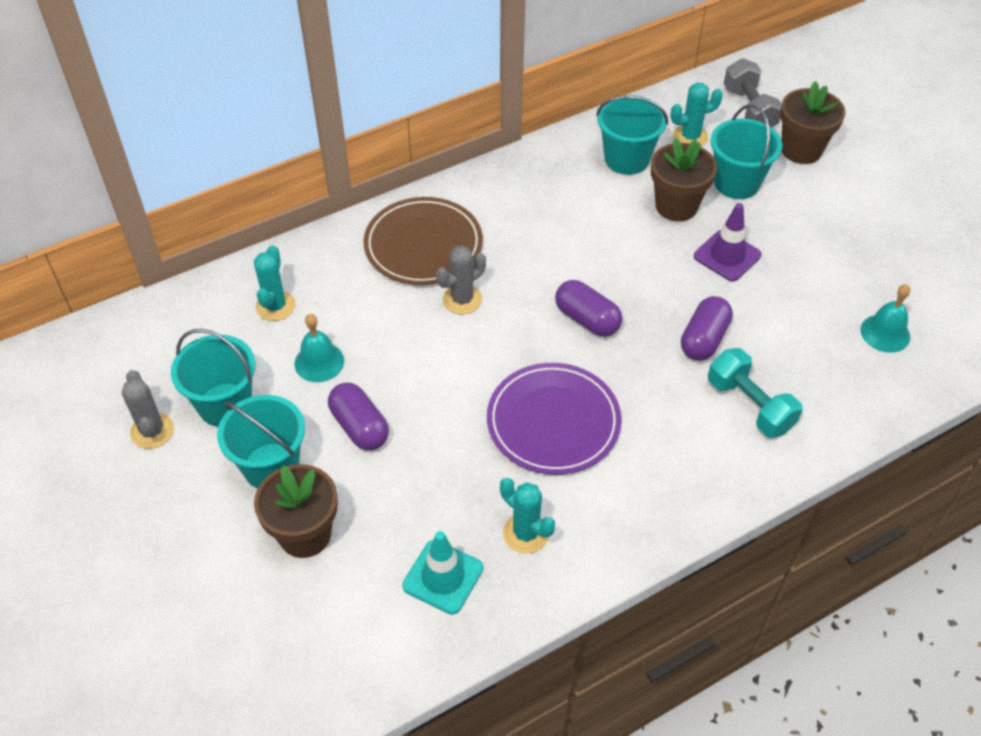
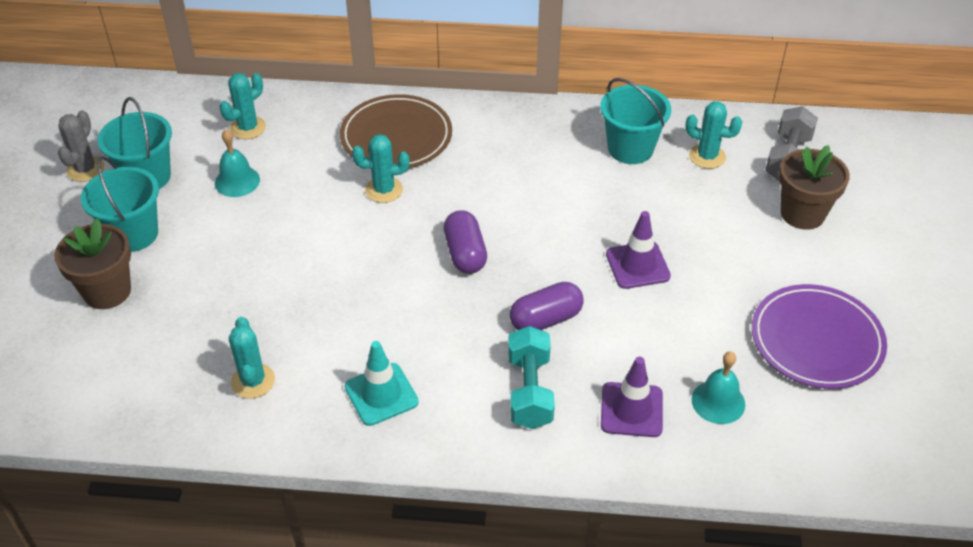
camera: 35 degrees right, 5 degrees down
(359, 427) = (218, 240): purple capsule -> none
(443, 577) = (165, 375): turquoise traffic cone -> turquoise traffic cone (381, 394)
(462, 299) = (384, 190): grey cactus -> turquoise cactus
(553, 422) = (358, 314): purple plate -> purple plate (816, 340)
(676, 206) = (634, 205): brown flower pot -> none
(736, 183) = (710, 212): turquoise bucket -> none
(834, 376) = (631, 410): none -> purple traffic cone

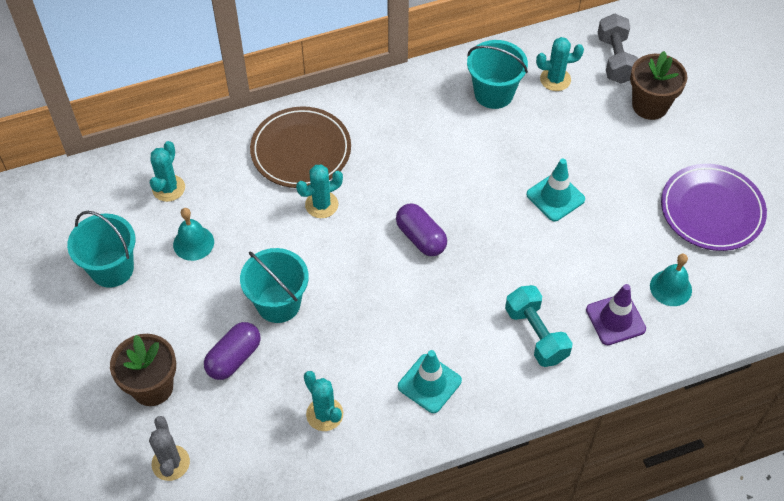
camera: 25 degrees left, 10 degrees up
(85, 169) = (51, 282): grey cactus -> grey cactus (170, 463)
(133, 234) = (137, 327): turquoise bucket -> turquoise bucket (278, 303)
(546, 319) = (514, 270): purple capsule -> purple capsule (234, 358)
(637, 265) = (555, 197): purple traffic cone -> turquoise traffic cone

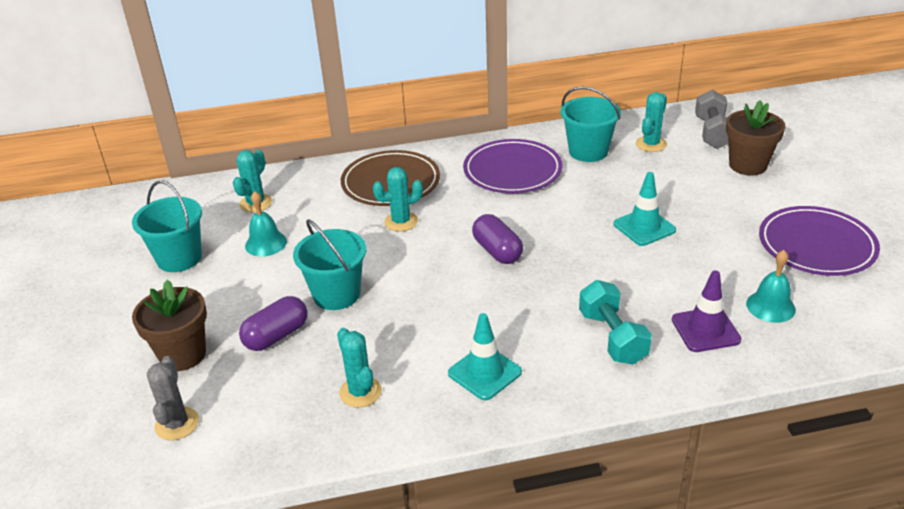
camera: 10 degrees right, 20 degrees down
(421, 126) = (512, 171): none -> purple plate
(555, 79) = (651, 144): turquoise cactus -> turquoise cactus turned 60 degrees counterclockwise

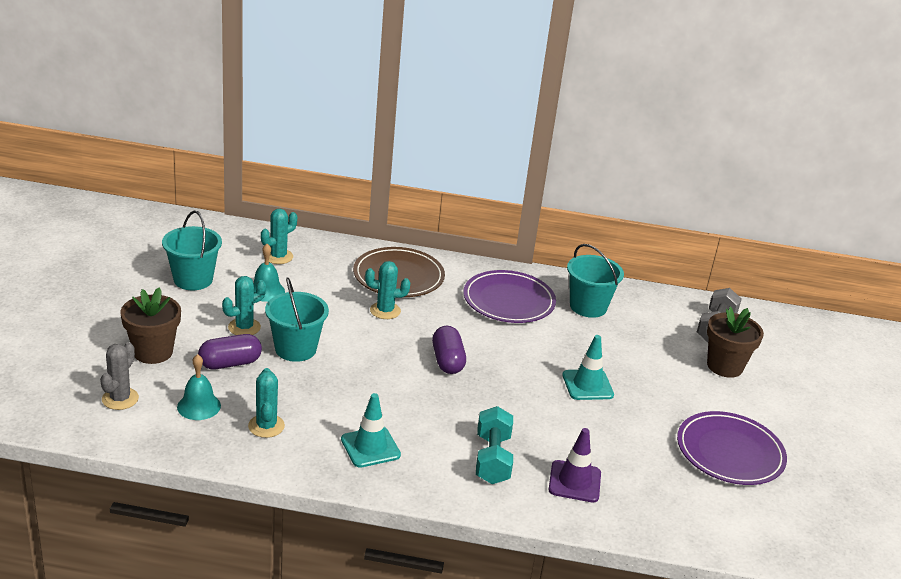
camera: 15 degrees right, 5 degrees down
(651, 144) = (650, 319): turquoise cactus -> turquoise cactus (244, 327)
(770, 306) = (646, 484): turquoise bell -> turquoise bell (199, 406)

